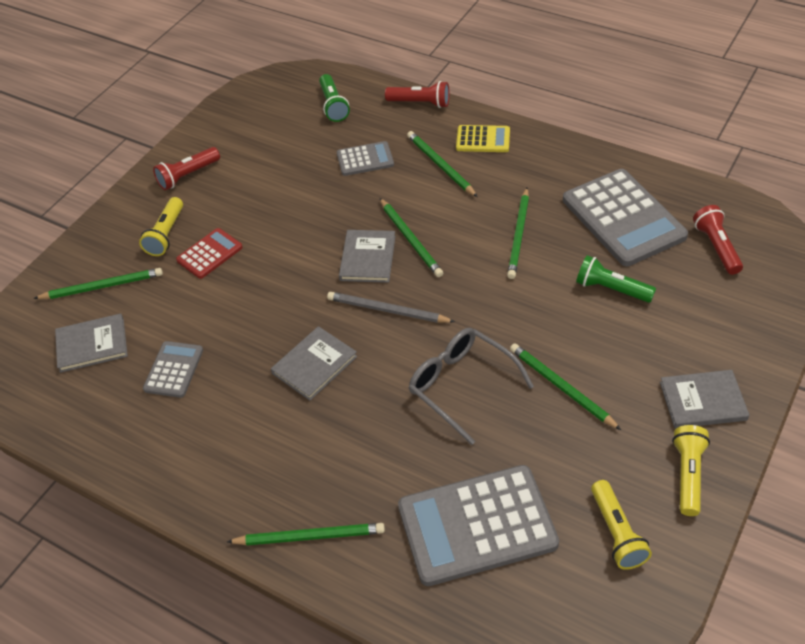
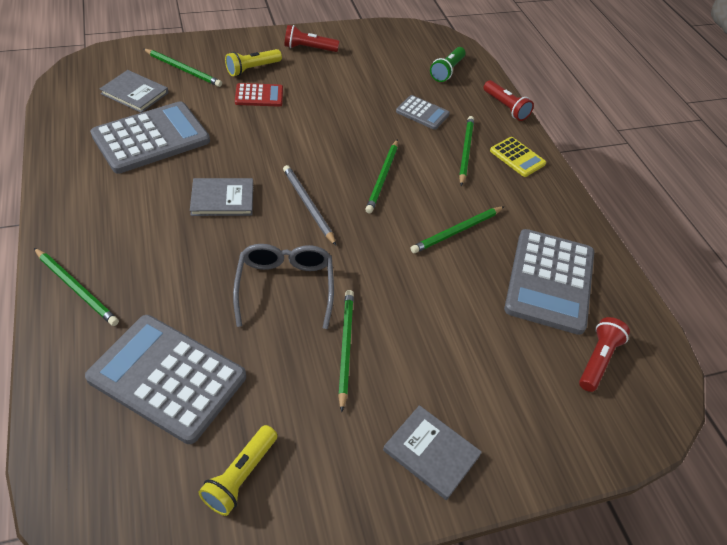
camera: 35 degrees right, 0 degrees up
(173, 370) = (151, 138): grey calculator -> grey calculator, size x1.97
(367, 258) = (341, 167): grey book -> none
(611, 289) = (473, 318): green flashlight -> none
(688, 475) = (345, 491): yellow flashlight -> none

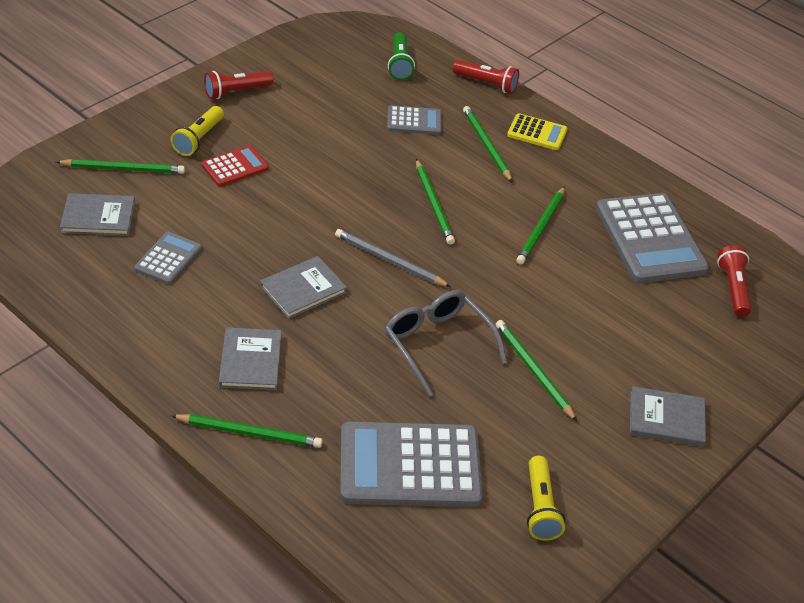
camera: 30 degrees left, 5 degrees down
(132, 234) = (250, 361): none -> grey book
(151, 138) = (168, 259): grey calculator -> grey calculator, size x0.51

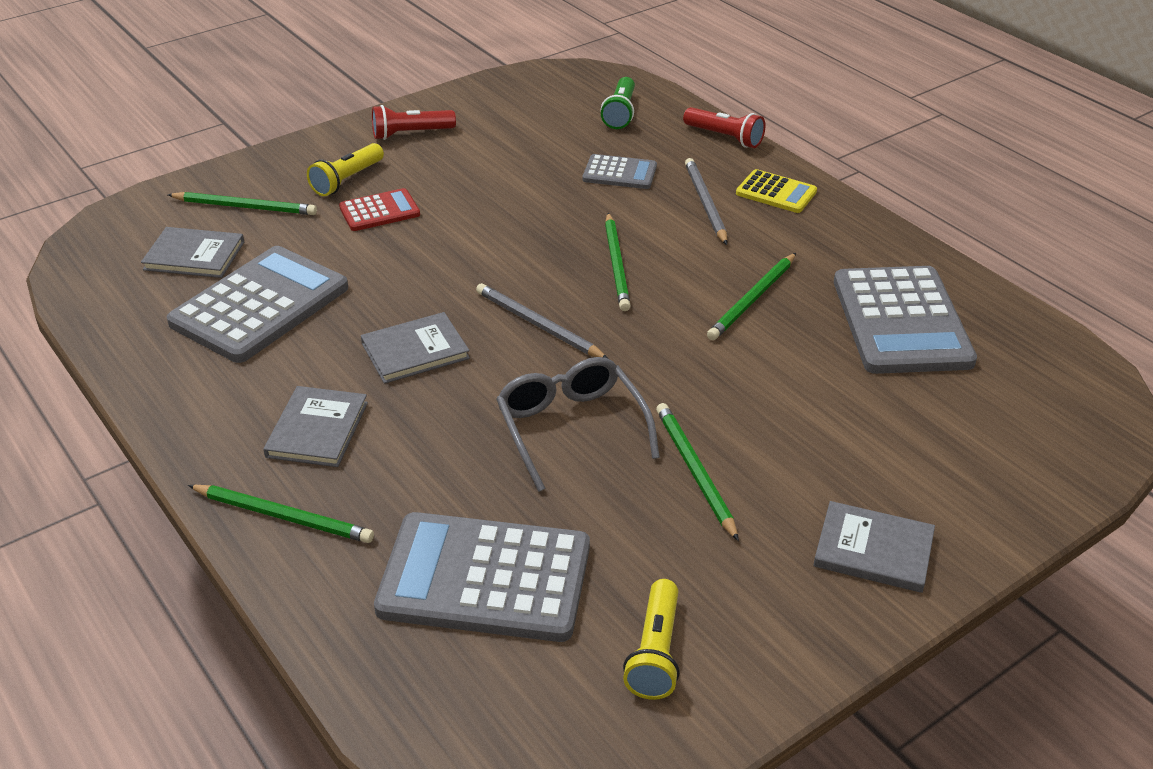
camera: 15 degrees right, 5 degrees down
(168, 259) = (260, 305): grey calculator -> grey calculator, size x1.97
(486, 146) = (705, 204): green pencil -> grey pencil
(733, 288) = (1009, 389): red flashlight -> none

